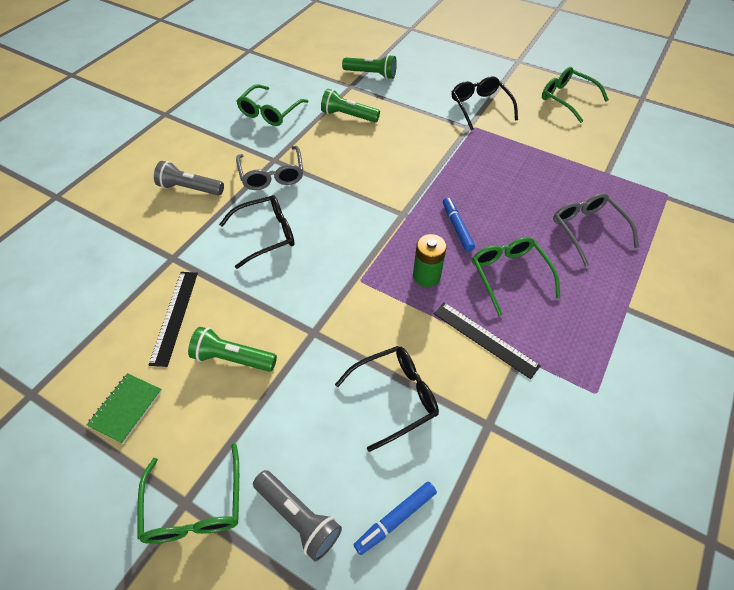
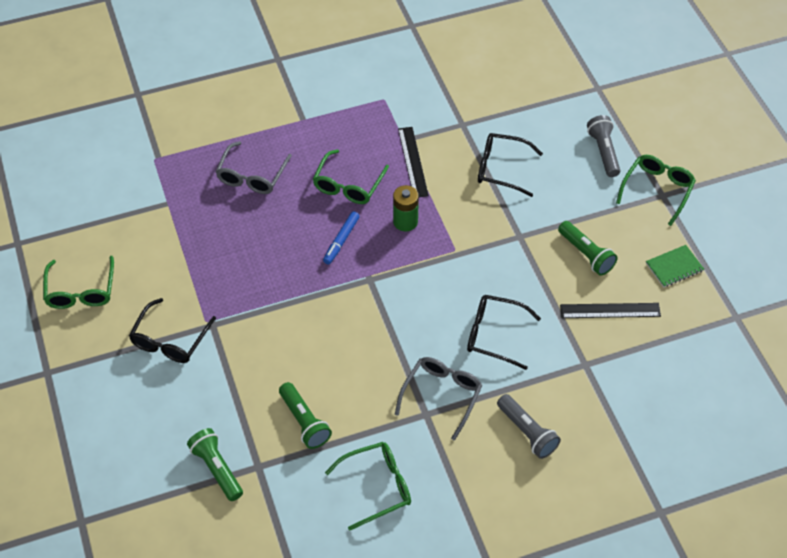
camera: 140 degrees left, 0 degrees up
(174, 316) = (610, 311): black ruler -> black ruler turned 45 degrees clockwise
(395, 518) = (553, 121): blue marker -> none

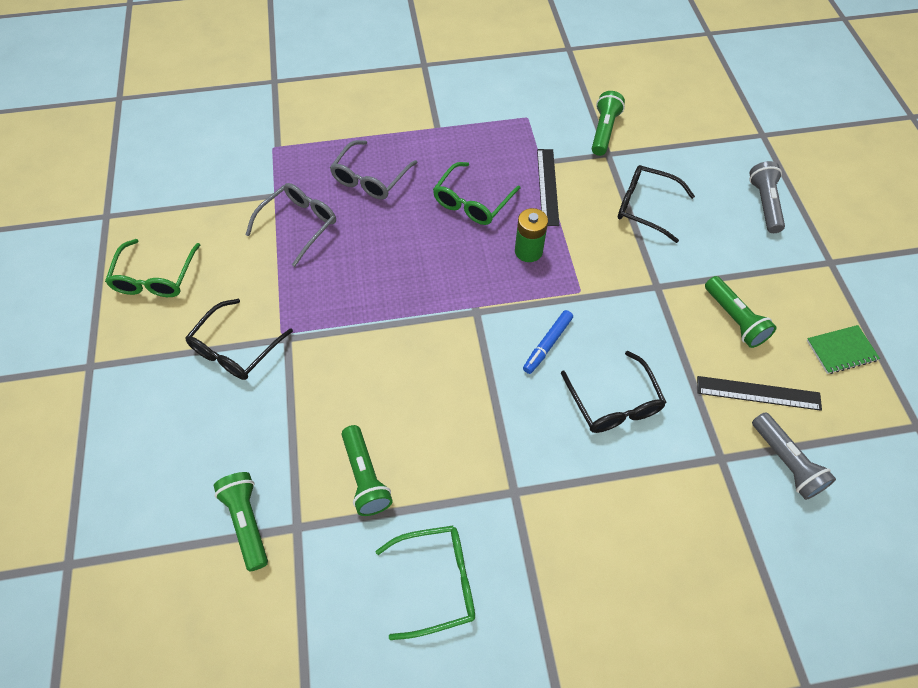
camera: 10 degrees right, 5 degrees up
(341, 240) = (452, 262): blue marker -> blue marker (547, 344)
(441, 396) = (537, 471): grey glasses -> grey glasses (298, 225)
(456, 103) = (604, 131): none -> green flashlight
(495, 335) = (614, 402): black glasses -> black glasses turned 135 degrees counterclockwise
(527, 432) = (638, 539): grey flashlight -> grey flashlight (785, 462)
(657, 190) = (824, 256): green glasses -> none

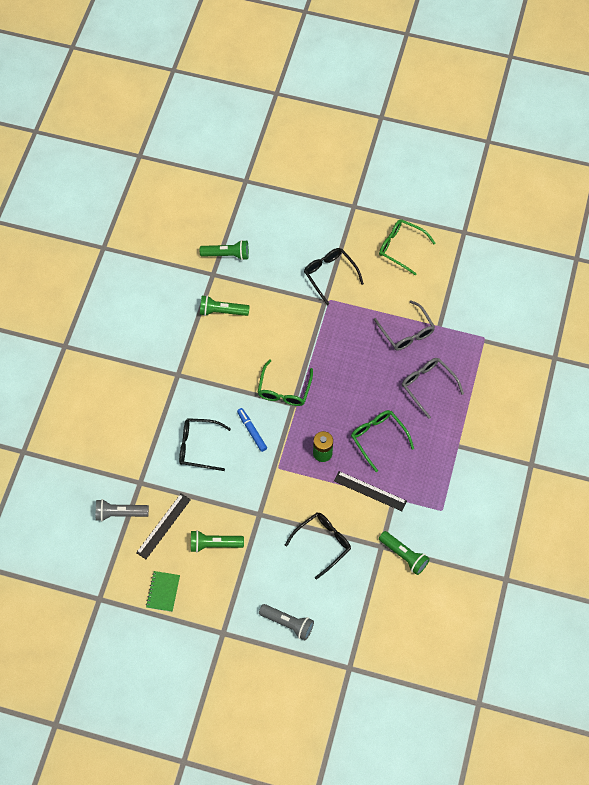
camera: 115 degrees right, 5 degrees up
(436, 582) = (154, 322): green glasses -> green glasses (284, 389)

